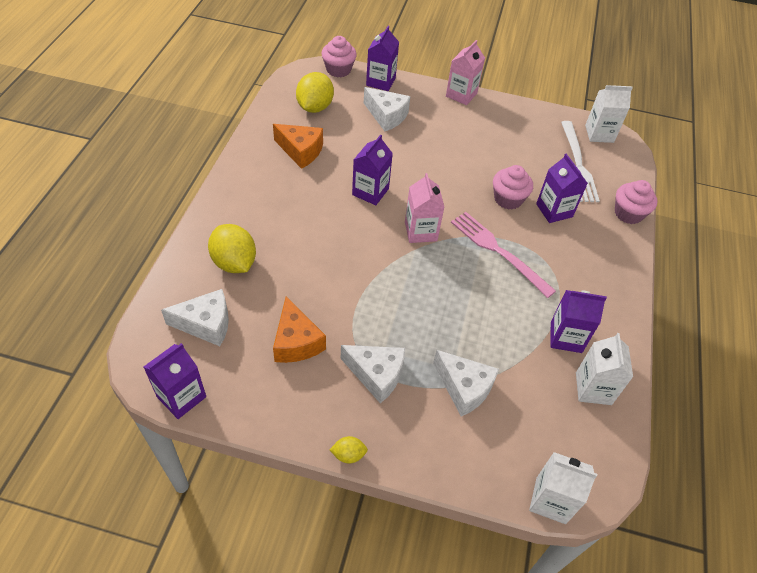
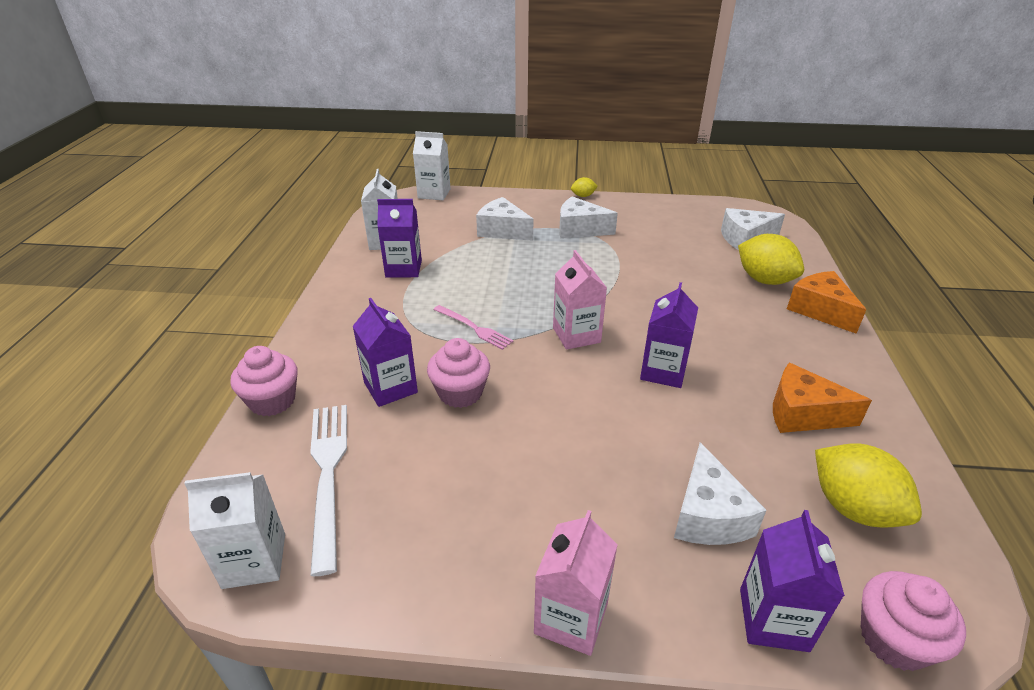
camera: 175 degrees right, 15 degrees down
(181, 397) = (723, 205): purple carton -> none
(296, 342) = (659, 238): orange cheese -> orange cheese (820, 310)
(315, 107) = (853, 508): yellow lemon -> yellow lemon turned 45 degrees counterclockwise
(386, 116) = (708, 515): white cheese -> white cheese turned 120 degrees counterclockwise
(498, 251) = (474, 328): pink fork -> pink fork, size x0.60

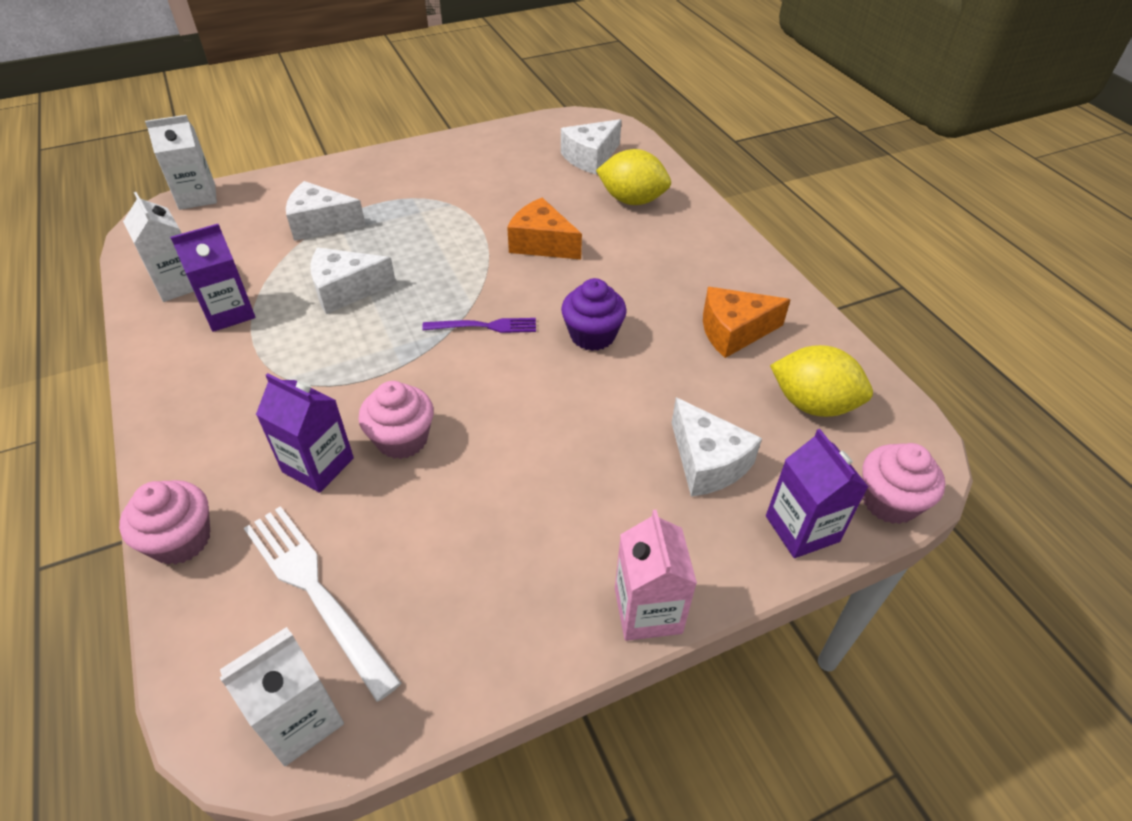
camera: 30 degrees left, 10 degrees up
(474, 328) = (367, 358): pink fork -> none
(576, 335) = (484, 326): pink carton -> purple fork
(579, 229) = (411, 195): white cheese -> white cheese (346, 290)
(583, 196) = (389, 150): yellow lemon -> none
(663, 371) = (592, 335): purple carton -> purple cupcake
(820, 310) = (697, 218): orange cheese -> orange cheese (541, 243)

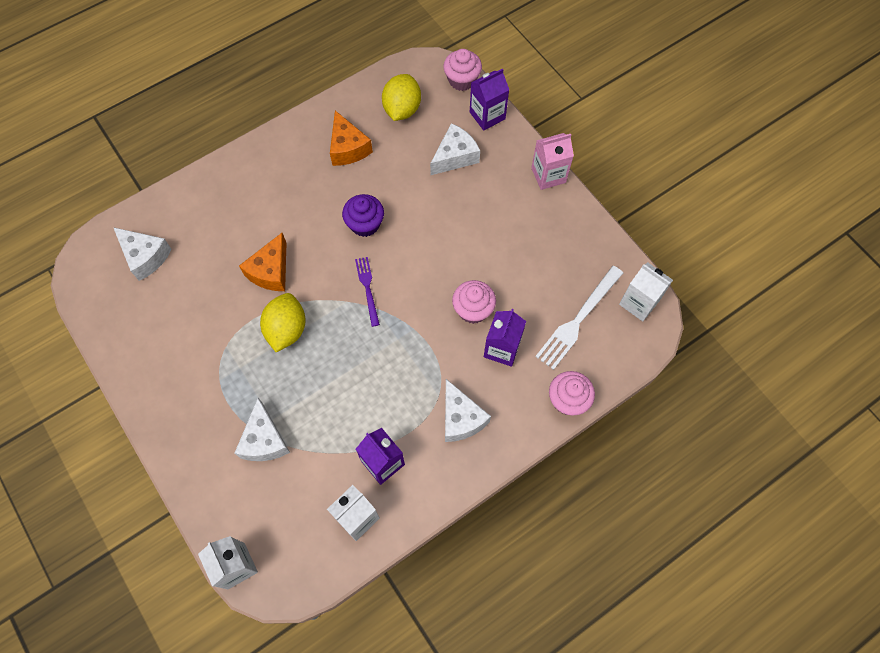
camera: 100 degrees left, 20 degrees up
(346, 290) = (345, 390): white cheese -> white cheese (461, 418)
(632, 200) = (207, 219): yellow lemon -> yellow lemon (286, 329)

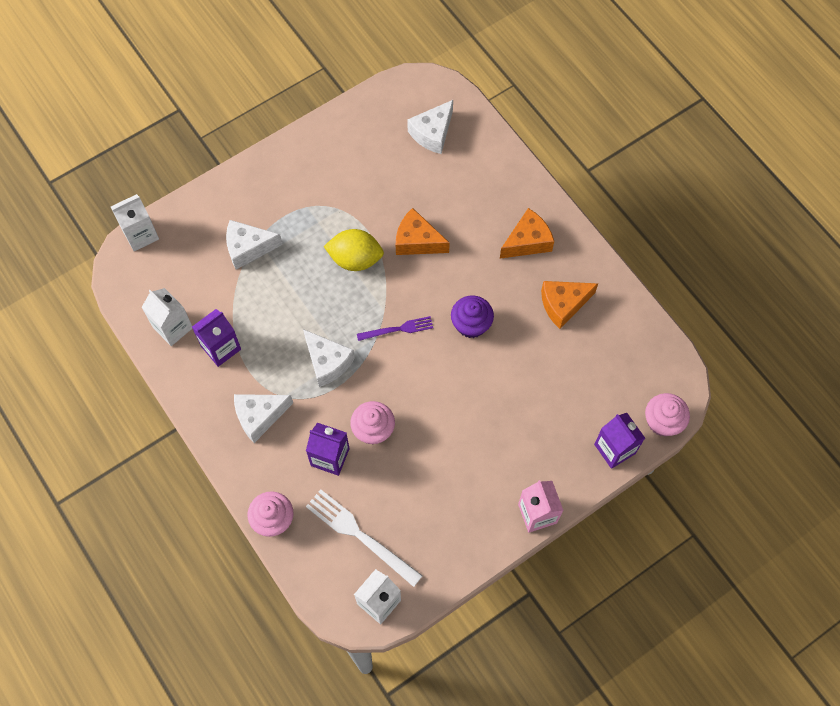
camera: 90 degrees right, 0 degrees up
(280, 175) = (527, 241): none -> orange cheese
(402, 109) = (617, 357): yellow lemon -> none
(455, 156) = (557, 413): white cheese -> white cheese (327, 362)

